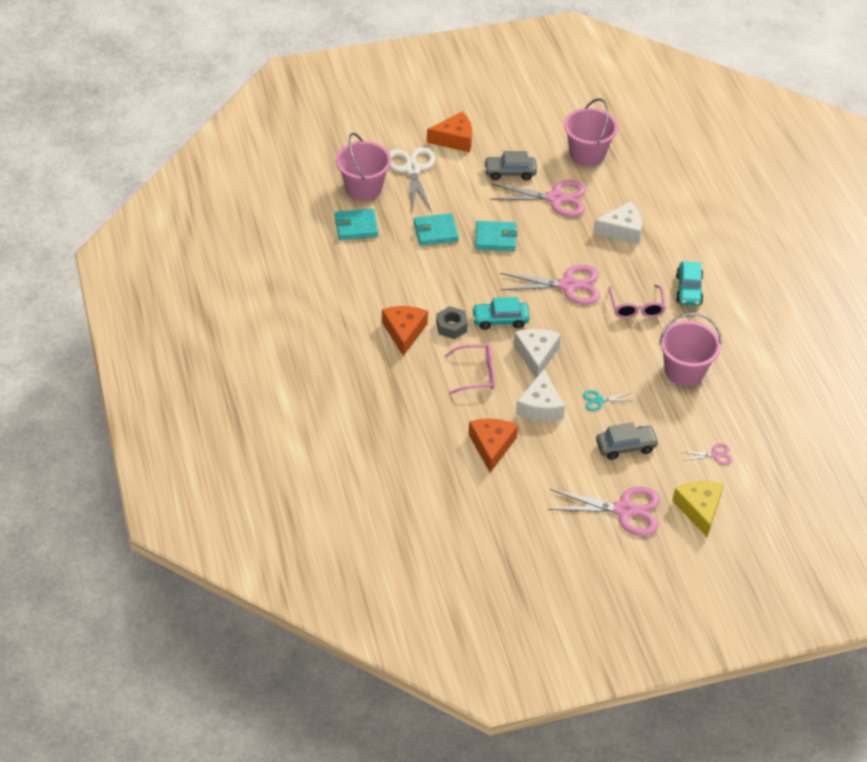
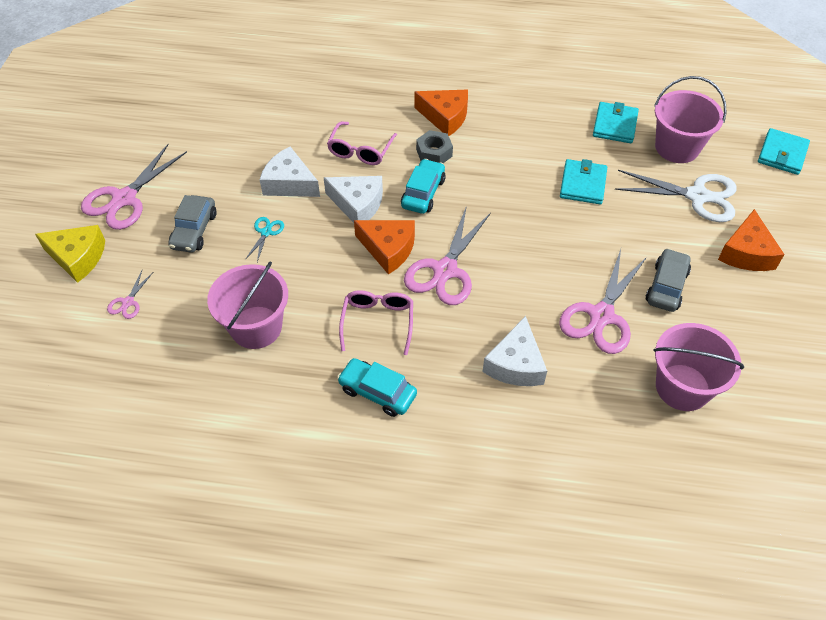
camera: 115 degrees right, 5 degrees up
(491, 446) = (266, 133): orange cheese -> orange cheese (388, 249)
(495, 238) = (552, 232): turquoise wallet -> turquoise wallet (782, 154)
(636, 307) = (377, 323): pink glasses -> pink glasses turned 75 degrees clockwise

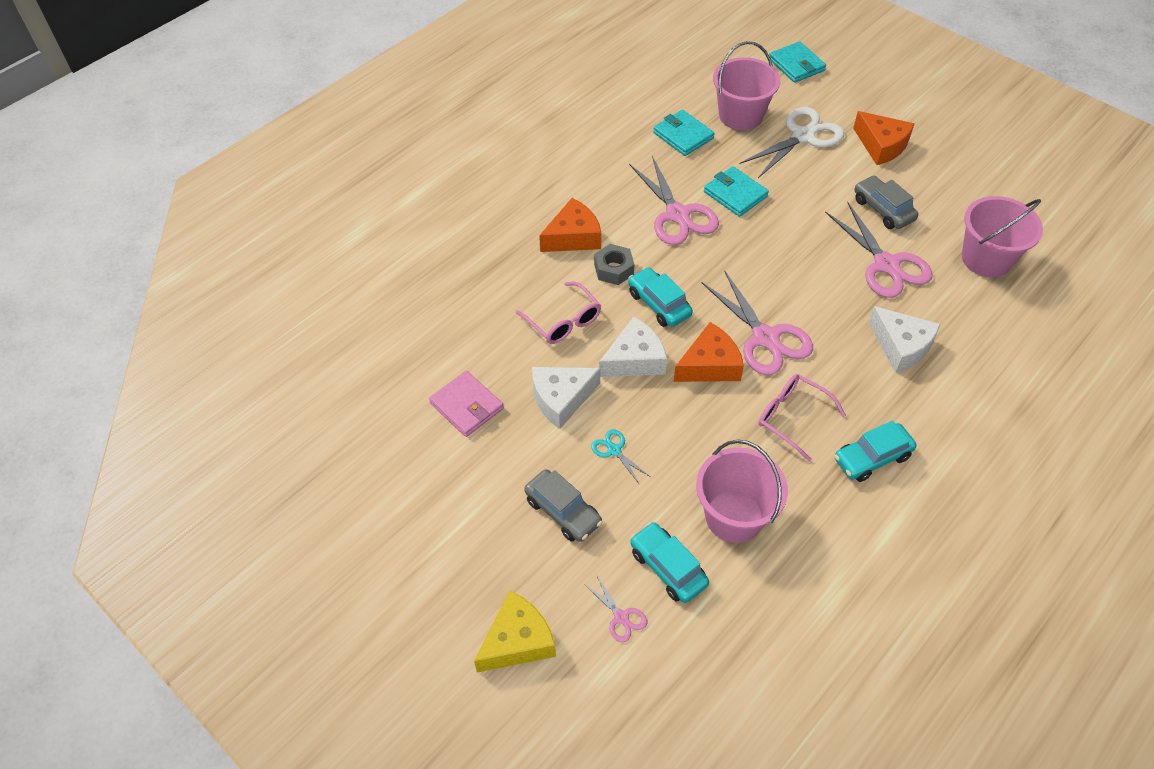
camera: 55 degrees left, 0 degrees up
(124, 199) = (461, 557): pink scissors -> pink scissors (677, 214)
(185, 309) = (668, 567): none -> turquoise car
(246, 140) = (466, 406): none -> pink wallet

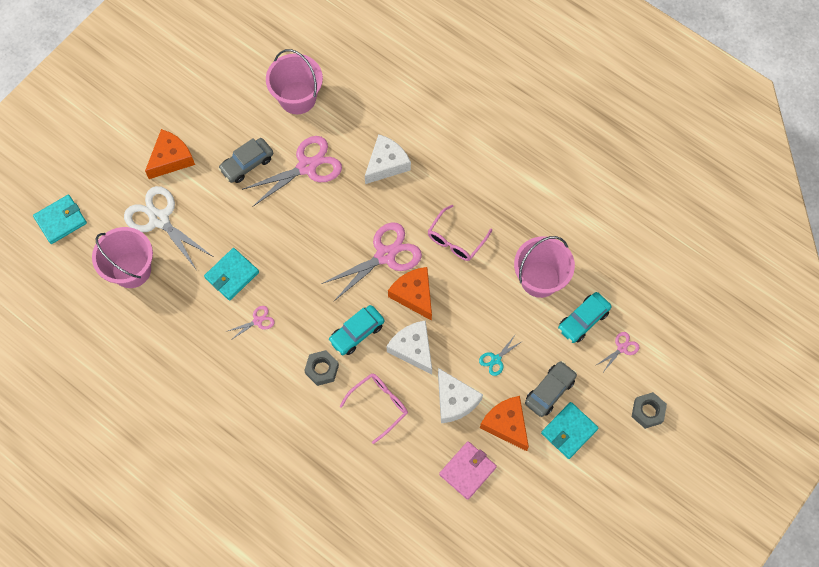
camera: 95 degrees left, 15 degrees up
(517, 641) = (647, 412): yellow cheese -> grey nut
(573, 237) = (287, 405): orange cheese -> orange cheese (506, 424)
(677, 214) = (257, 321): pink scissors -> pink scissors, size x0.46
(683, 135) = (158, 318): turquoise wallet -> turquoise wallet (569, 431)
(872, 458) = (484, 191): turquoise car -> none

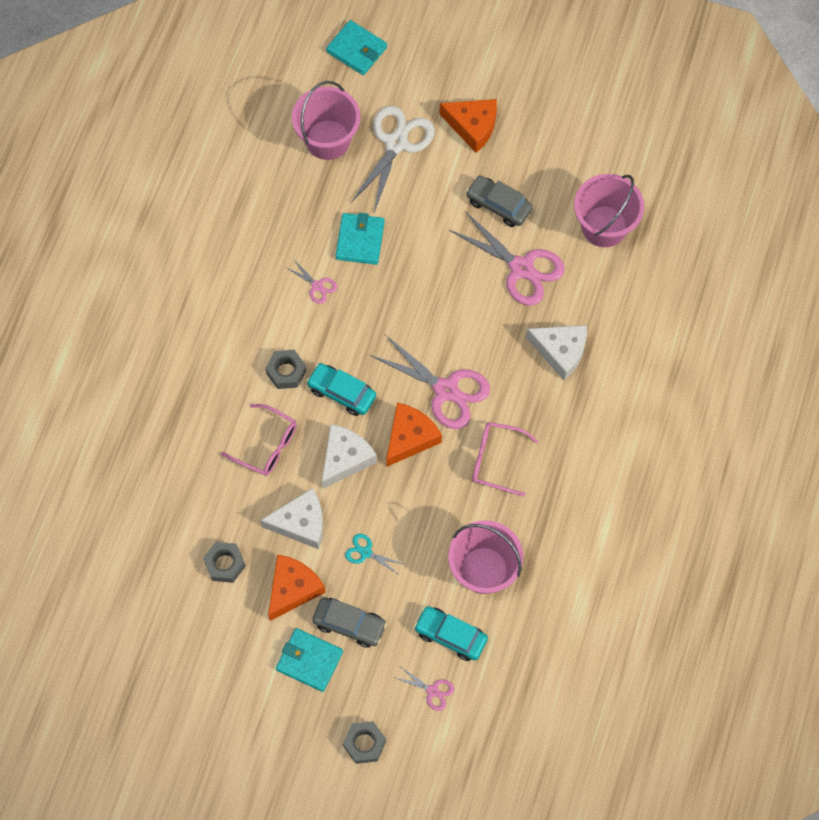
camera: 70 degrees right, 0 degrees up
(232, 275) = (360, 240): turquoise wallet -> turquoise wallet turned 75 degrees clockwise
(454, 400) = (301, 523): white cheese -> white cheese turned 135 degrees counterclockwise
(467, 471) = (225, 564): pink wallet -> grey nut

